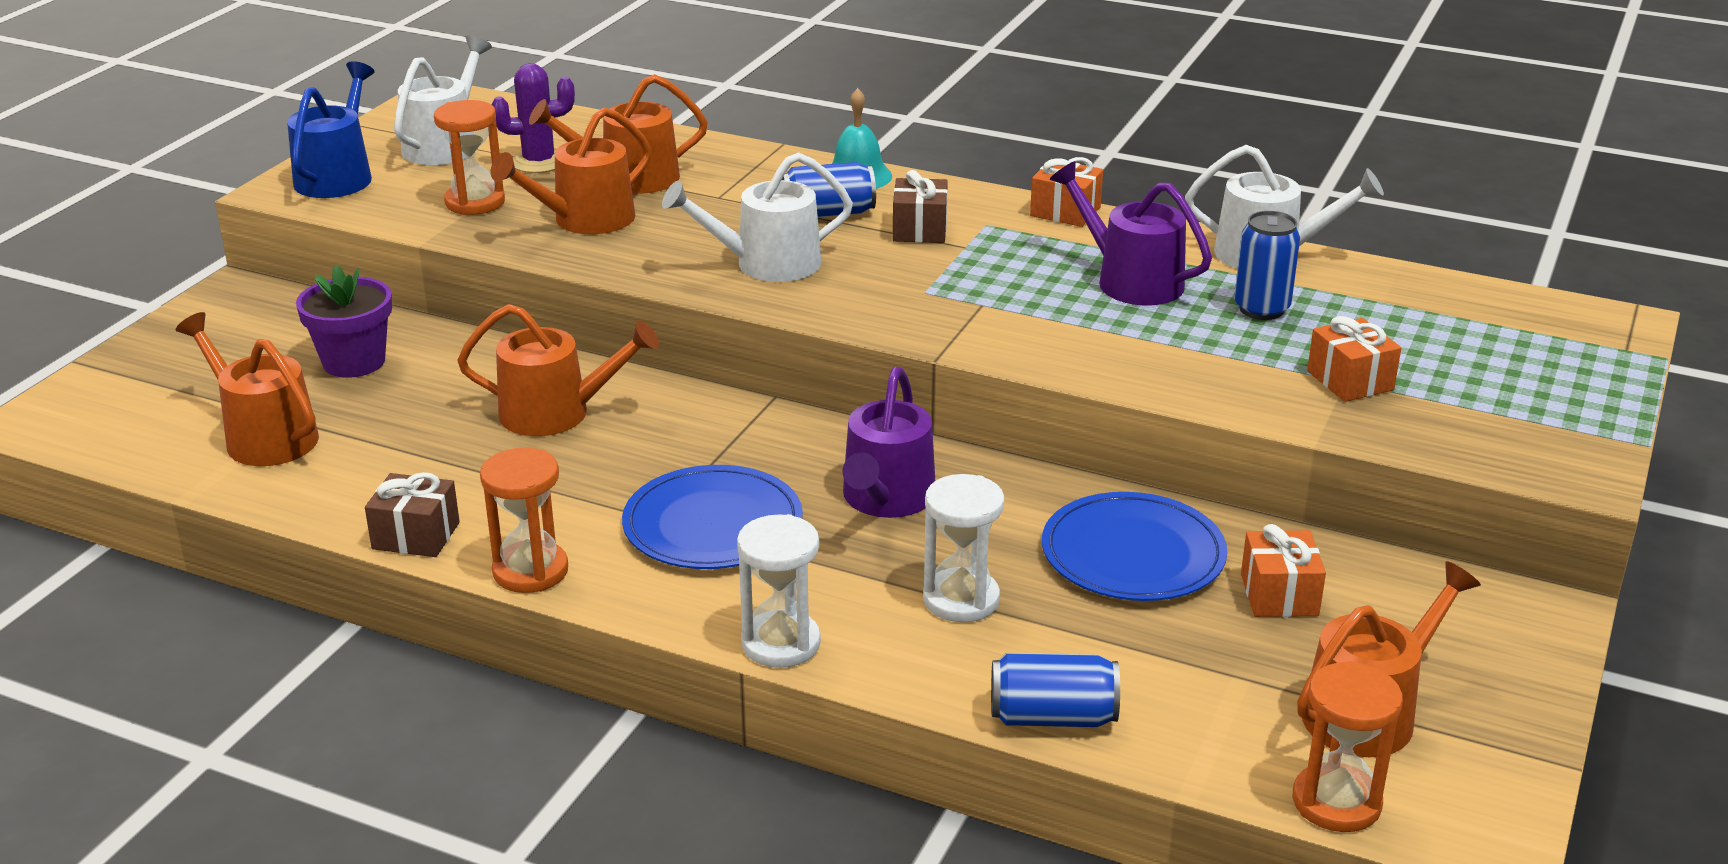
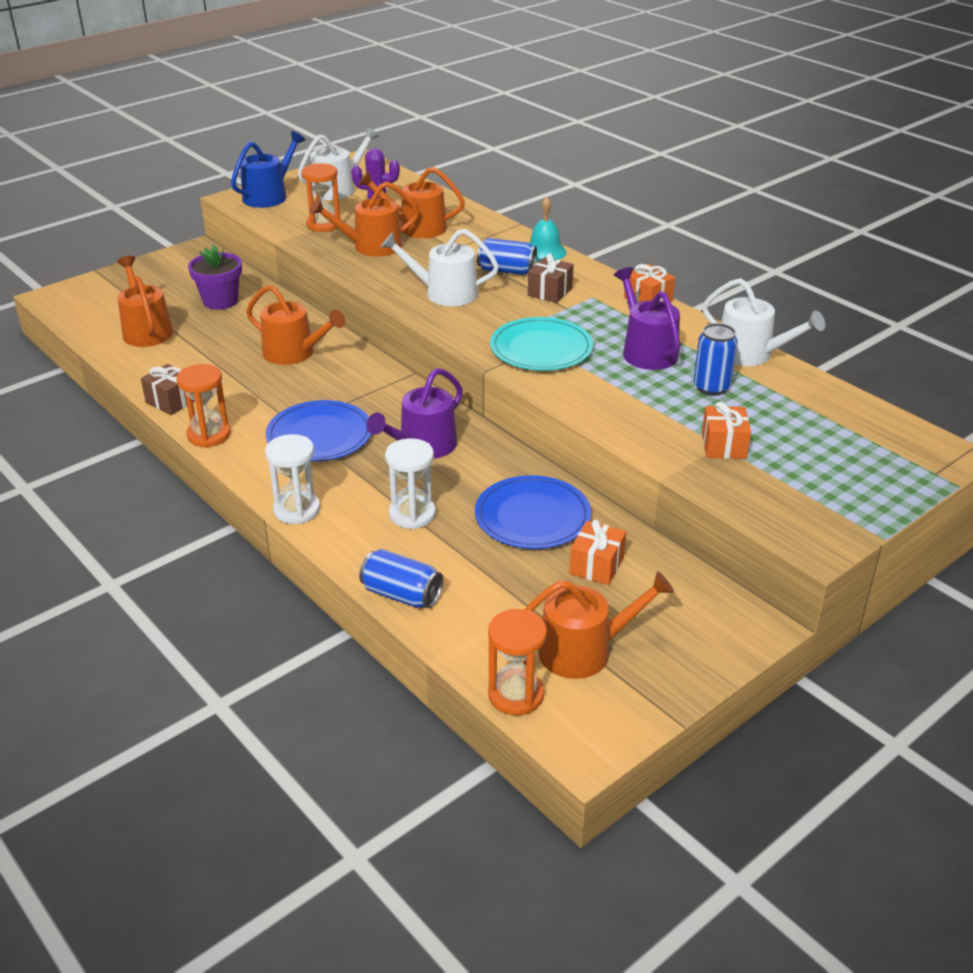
camera: 25 degrees right, 5 degrees up
(984, 310) = (541, 348): none -> turquoise plate

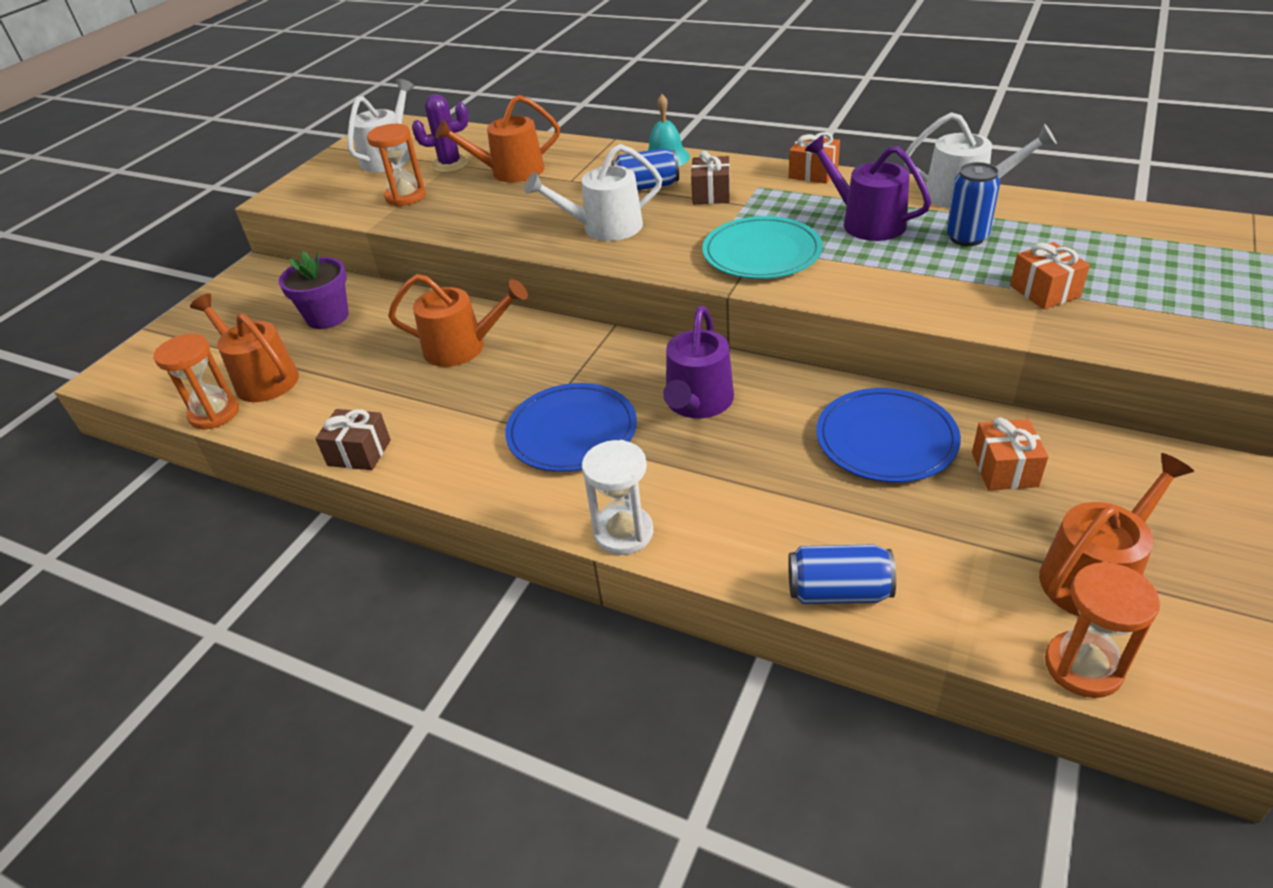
camera: 20 degrees left, 5 degrees up
(209, 435) = (439, 478): orange hourglass -> orange hourglass (214, 413)
(269, 196) = (316, 185): blue watering can -> none
(371, 246) = (479, 204): orange watering can -> none
(412, 514) = (758, 486): white hourglass -> none

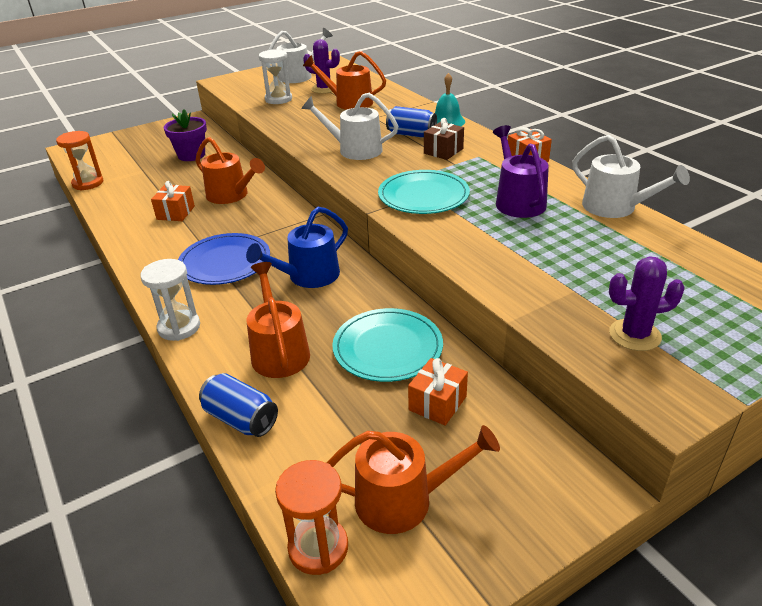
camera: 30 degrees right, 5 degrees down
(262, 378) = (126, 174): orange watering can -> orange watering can (279, 352)
(359, 453) = (119, 228): brown gift -> none
(405, 196) = (278, 99): orange hourglass -> white hourglass
(697, 402) = (308, 276): purple watering can -> blue watering can
(886, 439) = (387, 348): blue plate -> turquoise plate
(966, 237) = (573, 235): blue can -> none
(1044, 291) = (578, 291): orange gift -> orange gift (175, 213)
(1143, 312) = (634, 335): none -> purple cactus

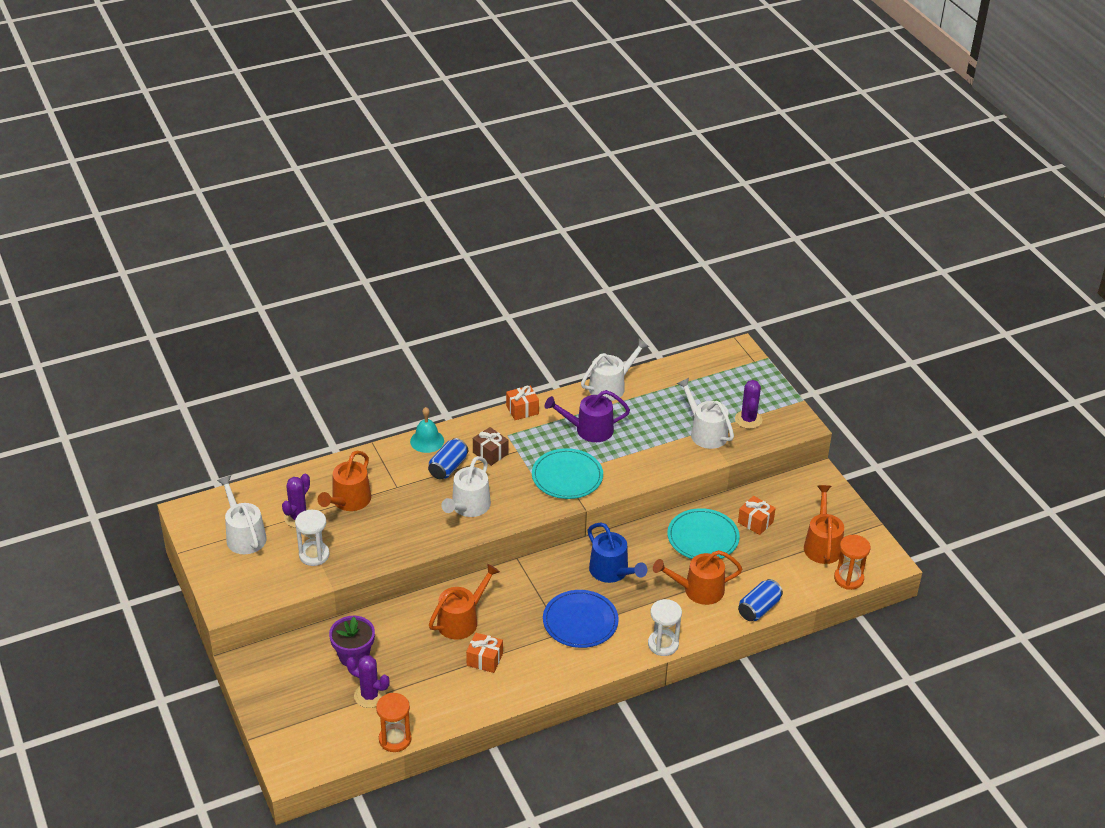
camera: 85 degrees left, 5 degrees up
(143, 167) = (370, 696): none -> purple cactus
(571, 292) = (705, 432): none -> white watering can

